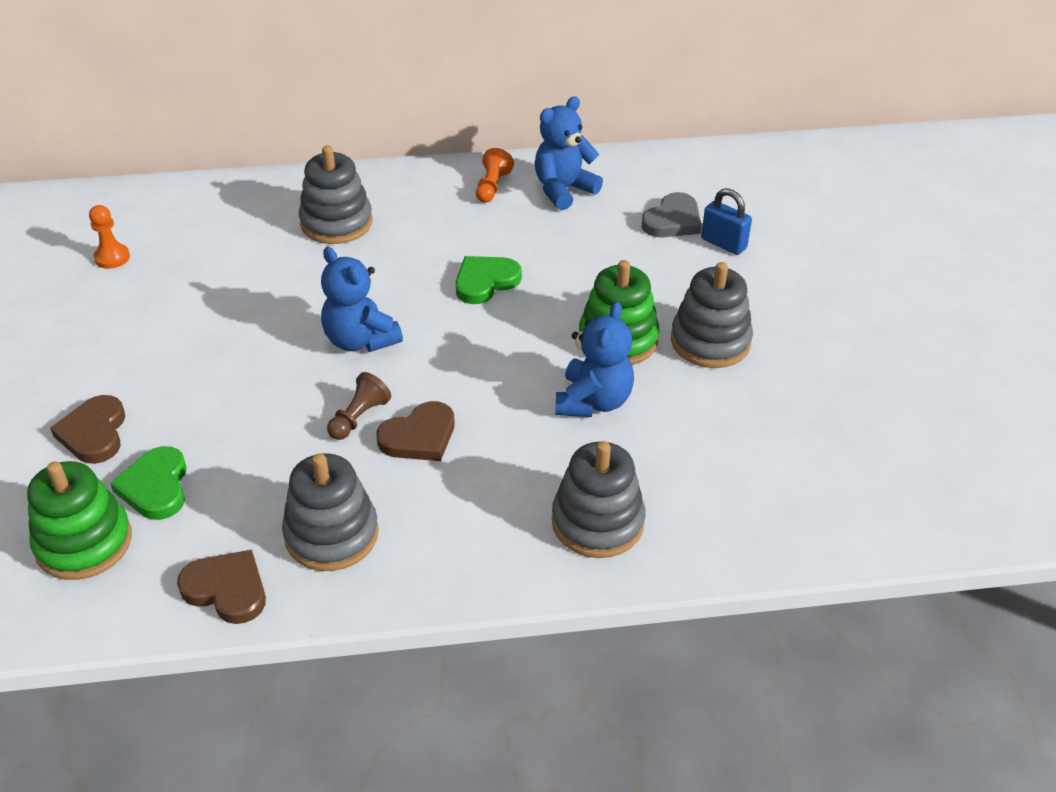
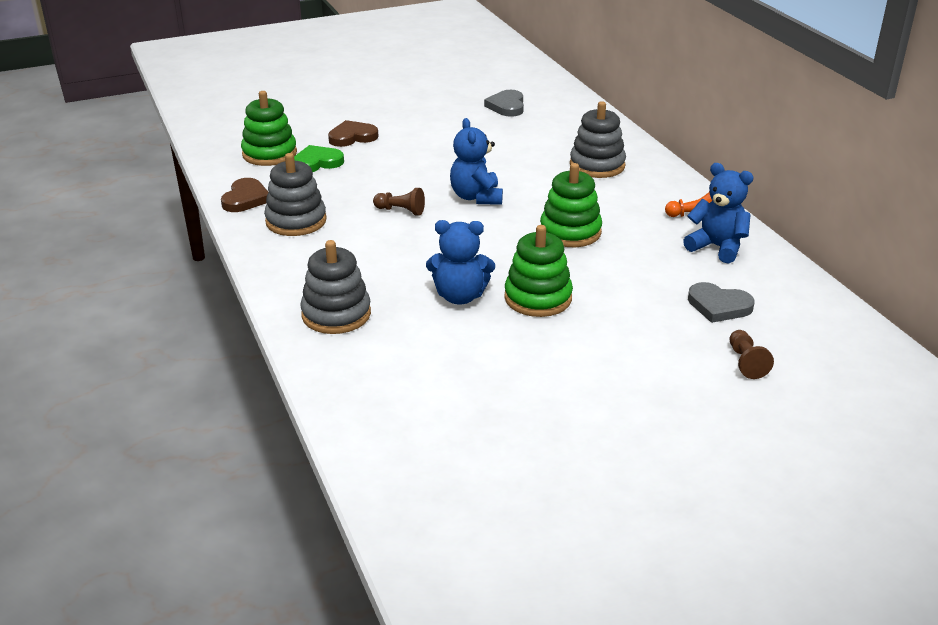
camera: 75 degrees right, 10 degrees down
(112, 257) = (507, 106): orange pawn -> grey heart
(360, 340) = (476, 197): blue teddy bear -> blue teddy bear turned 45 degrees counterclockwise
(419, 436) = (392, 234): brown heart -> none
(485, 282) = (570, 232): green heart -> green stacking toy
(710, 341) = (562, 343): grey stacking toy -> none
(723, 244) = (706, 336): blue padlock -> none
(771, 232) = (746, 362): none -> brown pawn

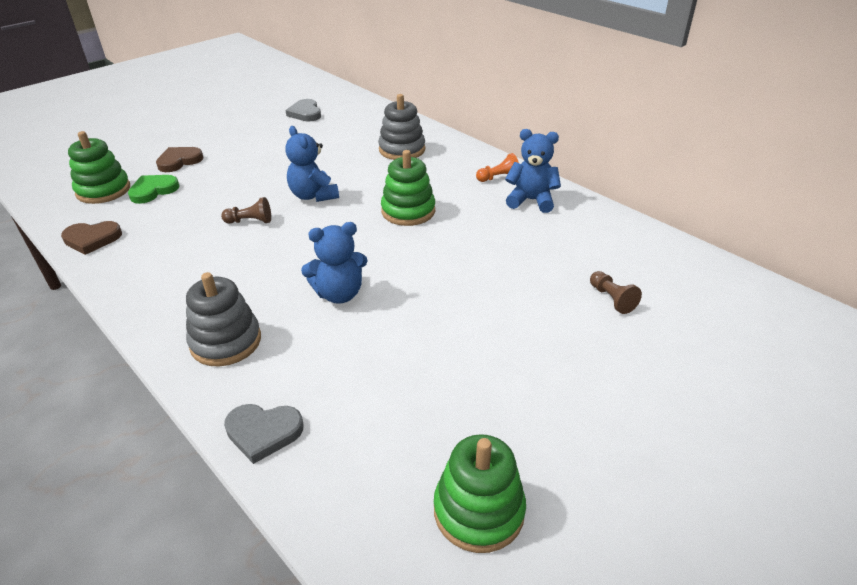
camera: 20 degrees left, 5 degrees up
(245, 199) = (92, 239): brown heart -> brown heart turned 90 degrees clockwise
(296, 221) = (151, 252): grey stacking toy -> none
(538, 298) = (410, 279): green stacking toy -> green stacking toy (478, 511)
(719, 306) = (561, 252): grey heart -> grey heart (263, 432)

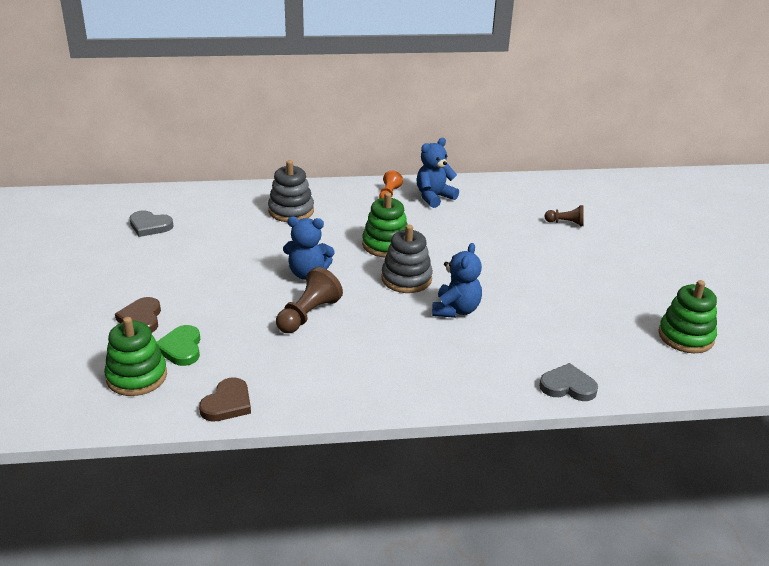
camera: 55 degrees left, 5 degrees down
(226, 342) = (460, 374): grey stacking toy -> grey stacking toy (406, 279)
(250, 221) = (308, 315): brown pawn -> brown pawn, size x1.66
(263, 432) = (568, 386): grey heart -> grey heart turned 120 degrees counterclockwise

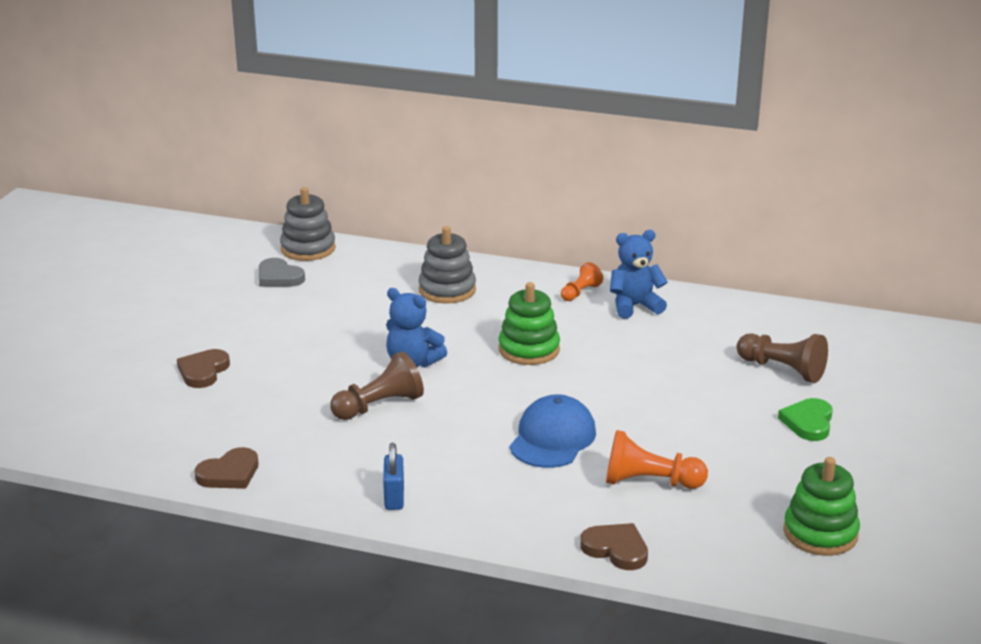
camera: 25 degrees right, 5 degrees down
(137, 376) = (160, 426): green stacking toy -> none
(181, 348) = (222, 409): green heart -> green heart (808, 422)
(376, 389) = (394, 498): none -> blue padlock
(406, 279) = (522, 392): grey stacking toy -> grey stacking toy (308, 249)
(456, 310) = (552, 438): blue teddy bear -> blue cap
(548, 327) = (649, 482): none -> orange pawn
(566, 223) = (783, 369): brown pawn -> brown pawn, size x1.66
(568, 386) = (616, 549): grey heart -> brown heart

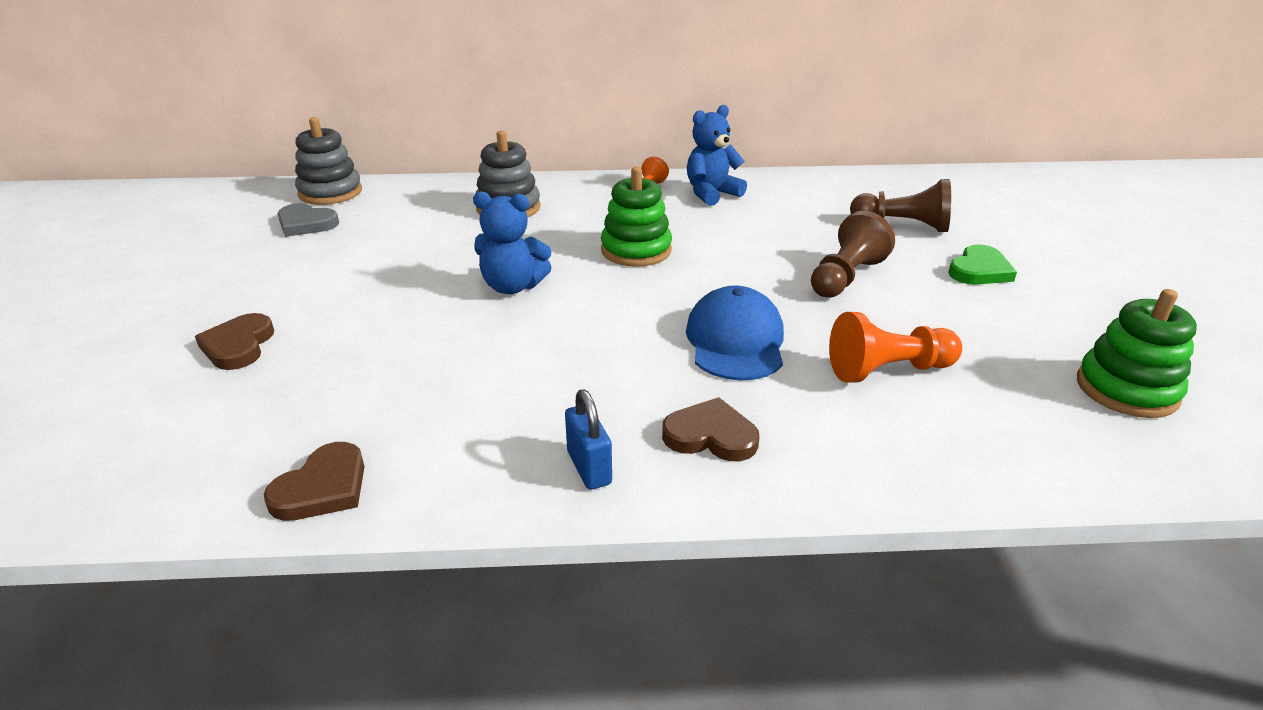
camera: 20 degrees left, 5 degrees up
(379, 406) = (499, 344): brown pawn -> brown pawn (845, 277)
(616, 549) = (931, 471): brown heart -> brown heart (711, 436)
(808, 422) = (979, 270): green heart -> green heart turned 135 degrees counterclockwise

